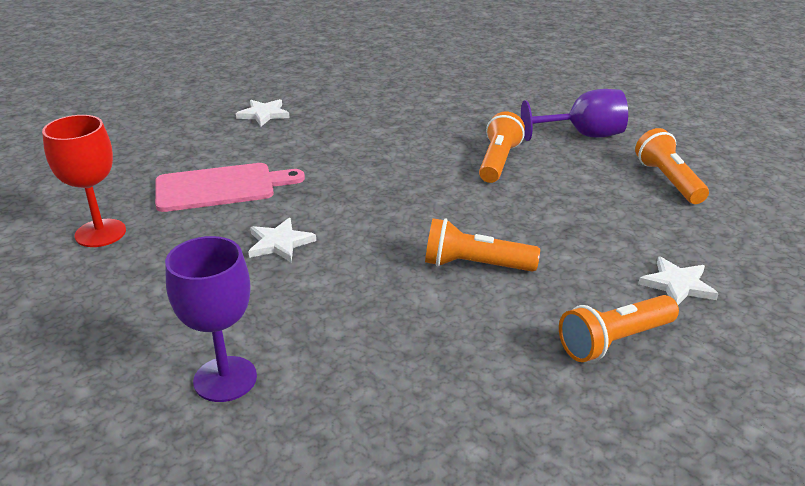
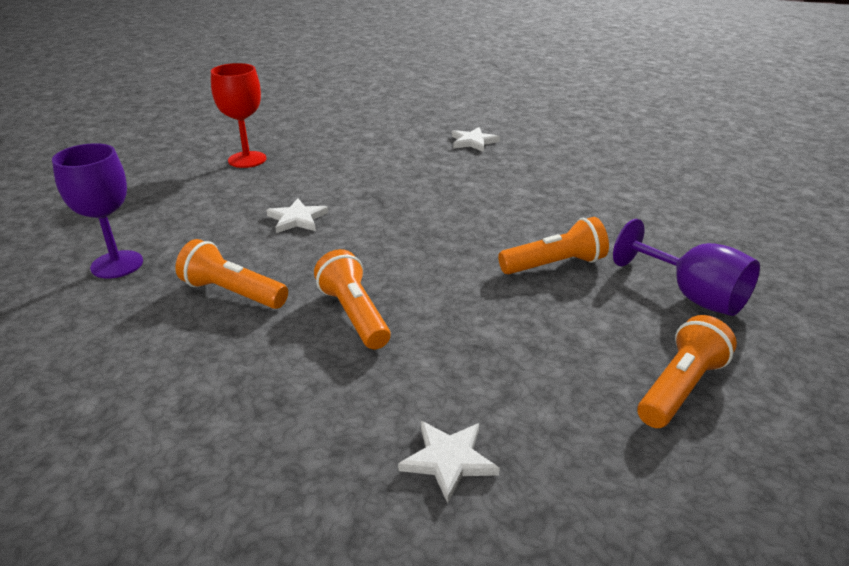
camera: 55 degrees right, 0 degrees up
(221, 187) = (347, 170): pink cutting board -> none
(614, 341) = (299, 441): orange flashlight -> orange flashlight (232, 293)

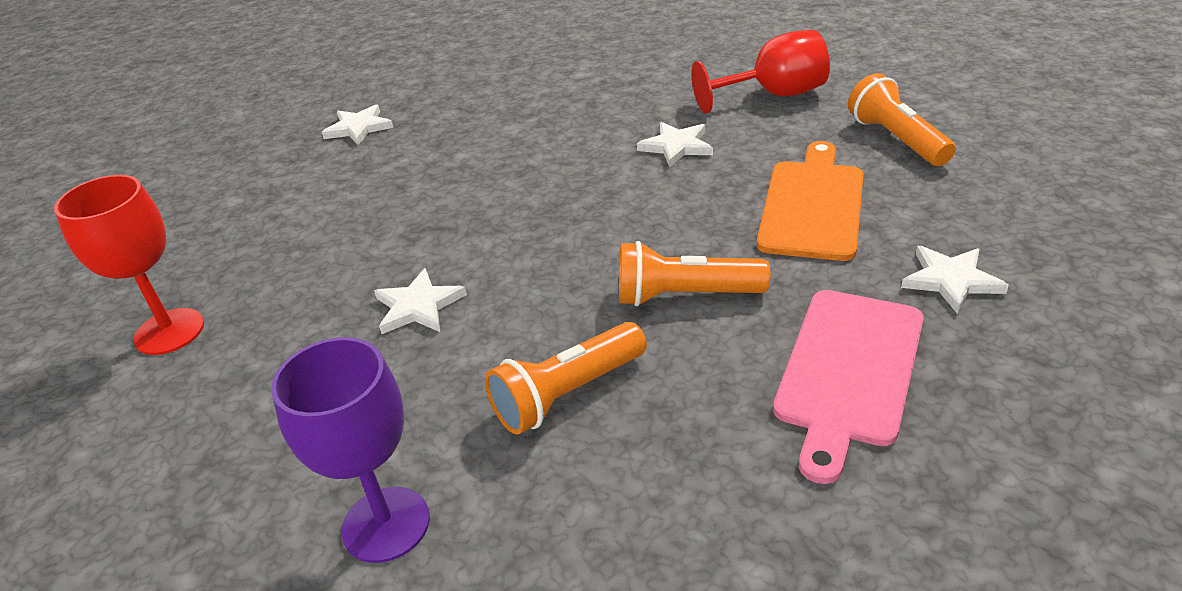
camera: 60 degrees left, 5 degrees up
(295, 414) = (849, 371): none -> pink cutting board
(517, 354) = (812, 205): none -> orange cutting board
(554, 264) = (676, 146): orange flashlight -> white star
(692, 295) = (773, 95): purple goblet -> red goblet

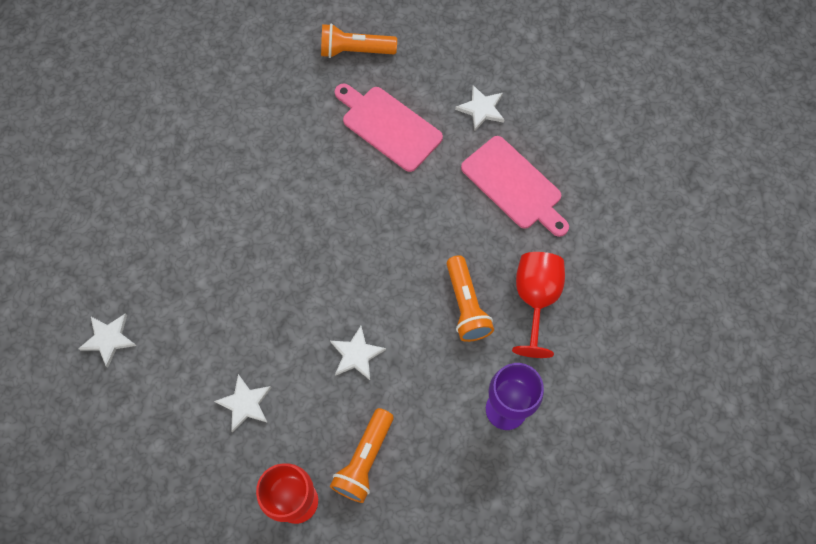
camera: 70 degrees left, 30 degrees up
(676, 146) = (283, 158): white star -> white star (245, 404)
(684, 296) = (426, 223): orange flashlight -> orange flashlight (364, 460)
(773, 95) = (261, 76): red goblet -> red goblet (535, 299)
(812, 205) = (388, 126): orange cutting board -> pink cutting board

